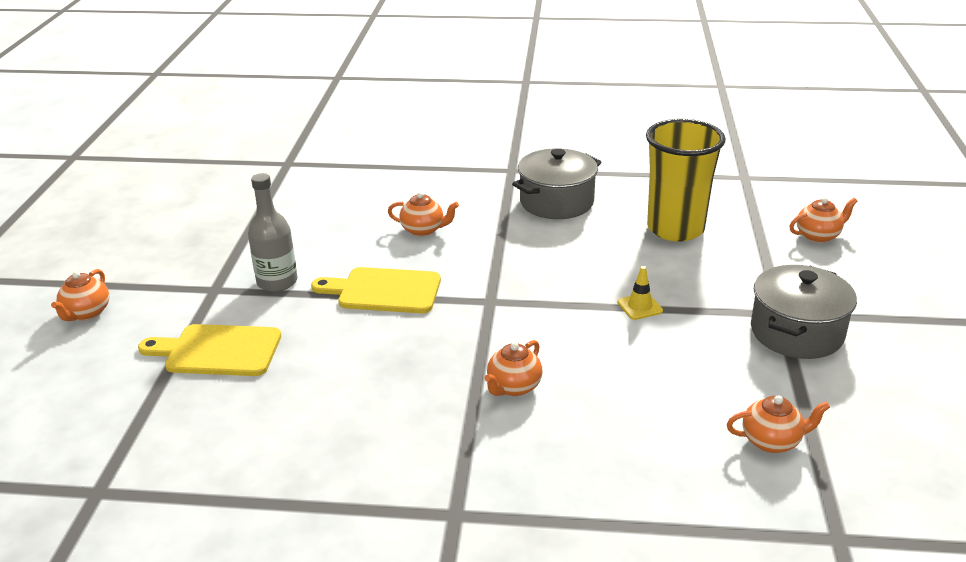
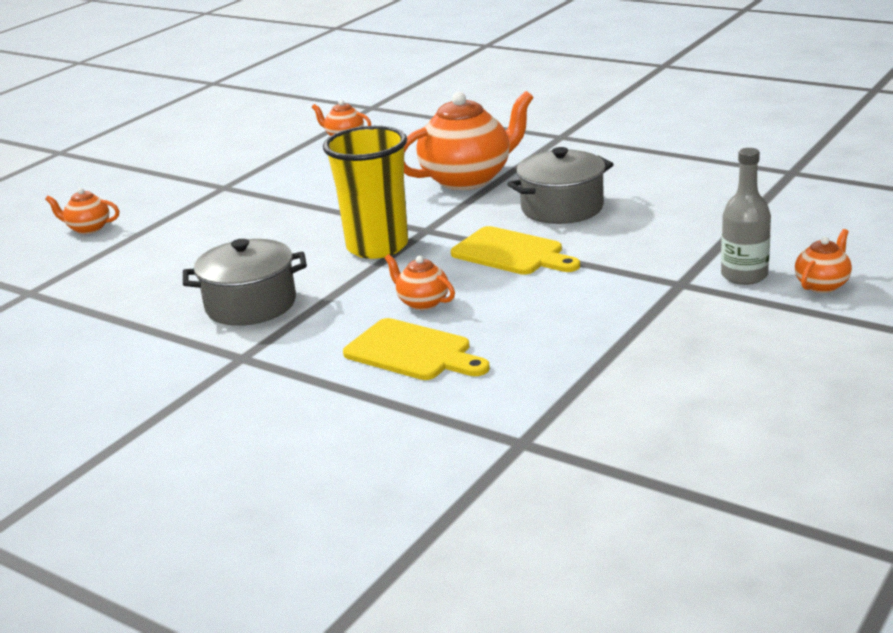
camera: 150 degrees left, 5 degrees down
(218, 351) = (689, 233): yellow cutting board -> yellow cutting board (412, 352)
(277, 282) = (611, 279): grey bottle -> grey bottle (744, 275)
(513, 387) = (468, 179): orange teapot -> orange teapot, size x2.12
(639, 306) = (314, 207): yellow traffic cone -> none
(675, 229) = (187, 256): yellow cup -> yellow cup (377, 247)
(796, 332) = (235, 176): grey pot -> grey pot (562, 208)

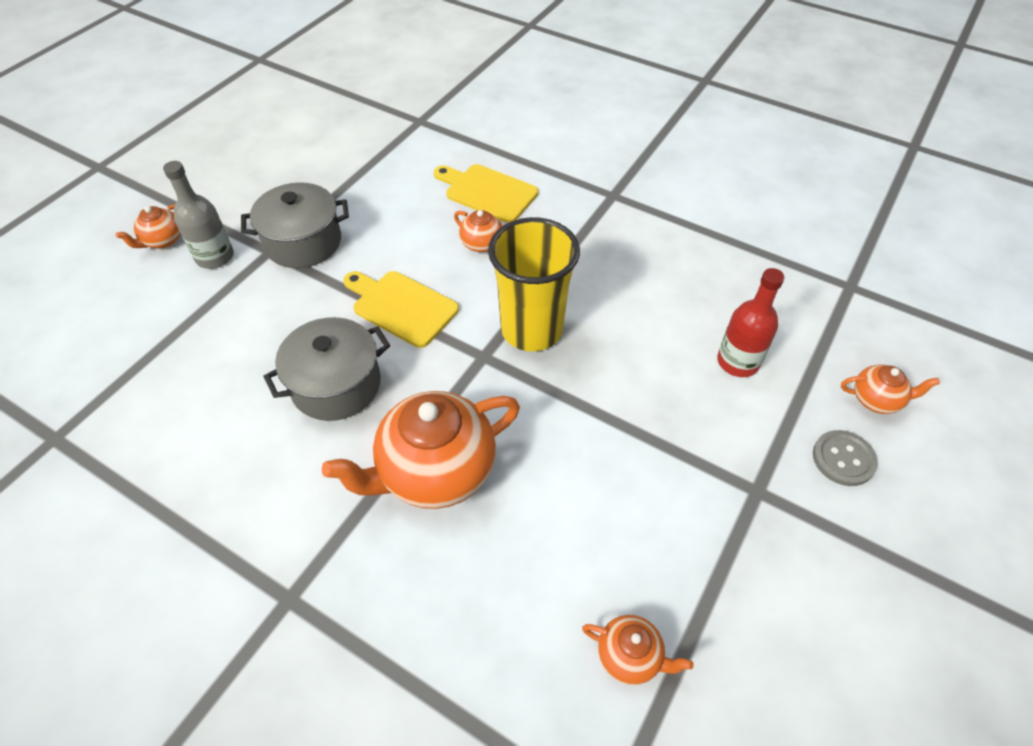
camera: 175 degrees right, 25 degrees up
(147, 202) = (843, 459): none -> grey button
(190, 240) = (738, 362): none -> red bottle
(251, 305) = (629, 252): grey pot -> grey pot (303, 242)

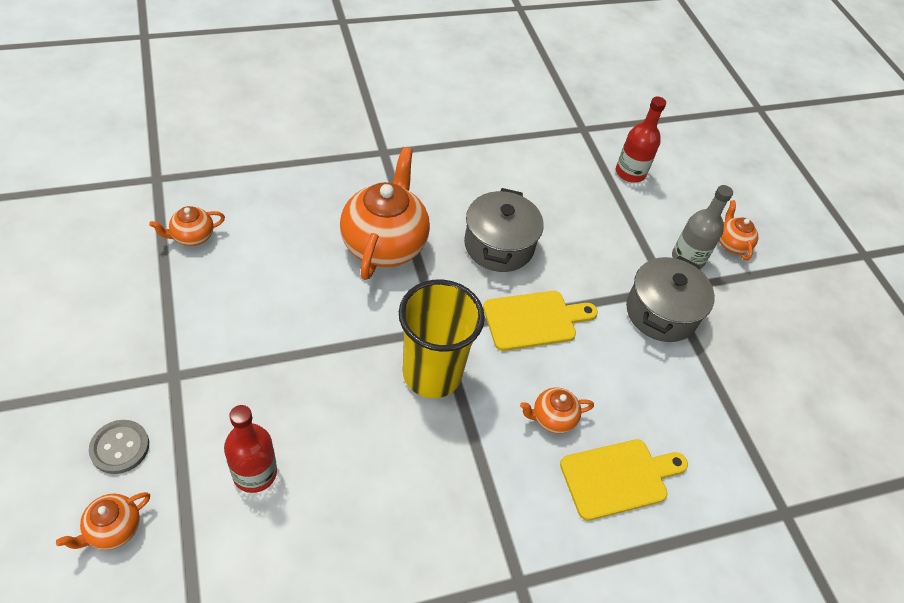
camera: 125 degrees right, 0 degrees up
(111, 355) = (630, 173): none -> red bottle

